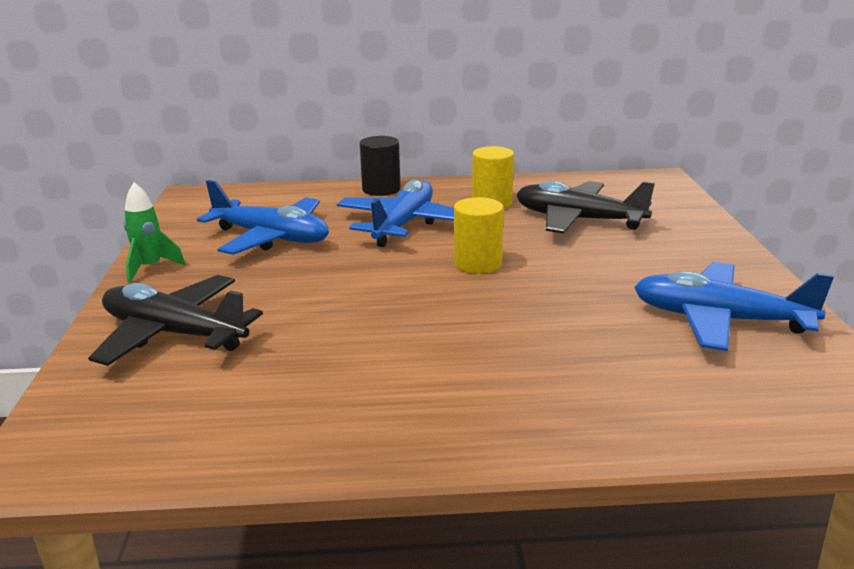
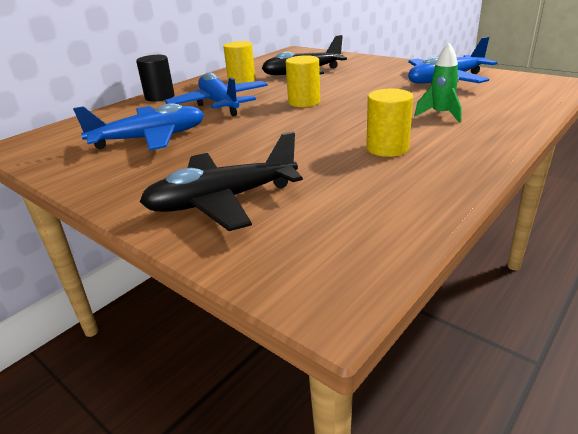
camera: 45 degrees left, 5 degrees up
(150, 268) = (98, 186): green rocket -> green rocket (440, 115)
(400, 369) = (387, 148): none -> yellow cylinder

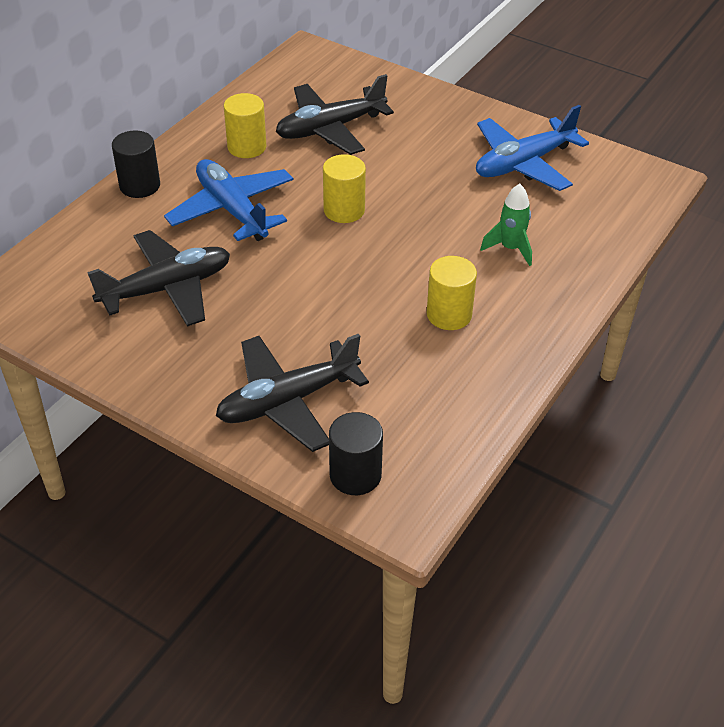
camera: 10 degrees left, 15 degrees up
(150, 139) = (166, 289): blue plane -> black plane
(276, 258) = (355, 475): none -> black cylinder

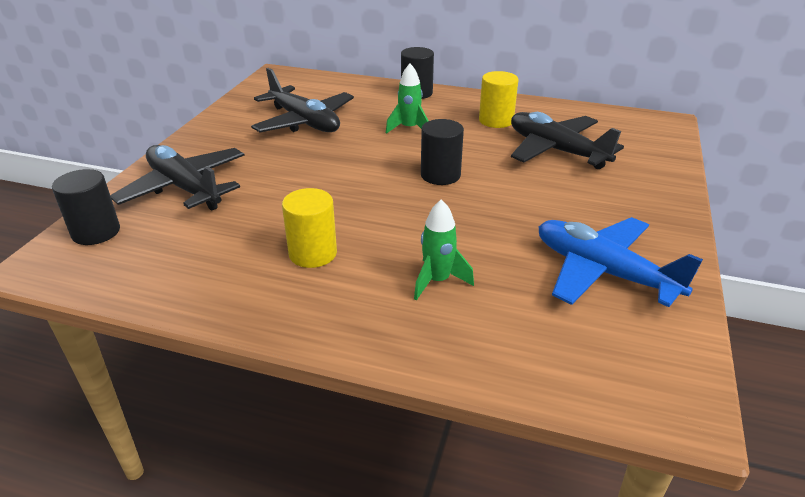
camera: 75 degrees right, 10 degrees down
(232, 210) = (409, 129): blue plane -> green rocket
(344, 210) = (440, 175): yellow cylinder -> black cylinder

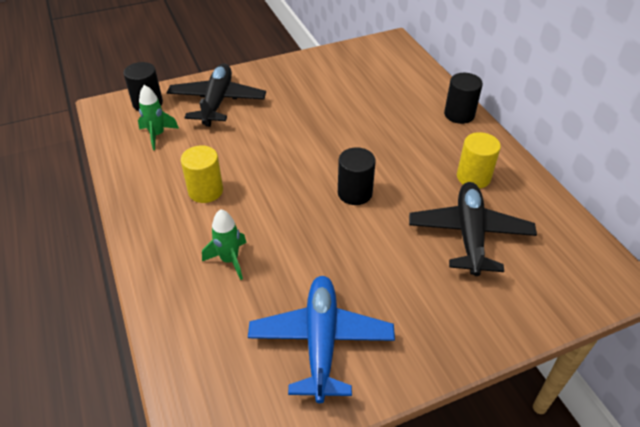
camera: 50 degrees right, 10 degrees up
(304, 122) = (346, 93): black plane -> none
(409, 129) = (400, 142): green rocket -> green rocket (157, 135)

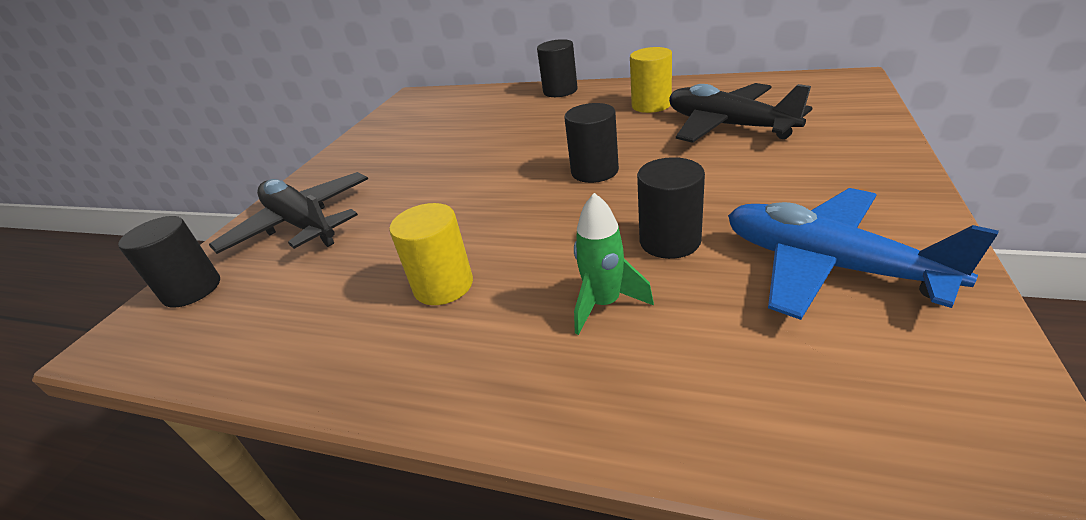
camera: 45 degrees left, 10 degrees down
(157, 135) = (268, 300): green rocket -> none
(301, 262) = (669, 241): none -> black cylinder

